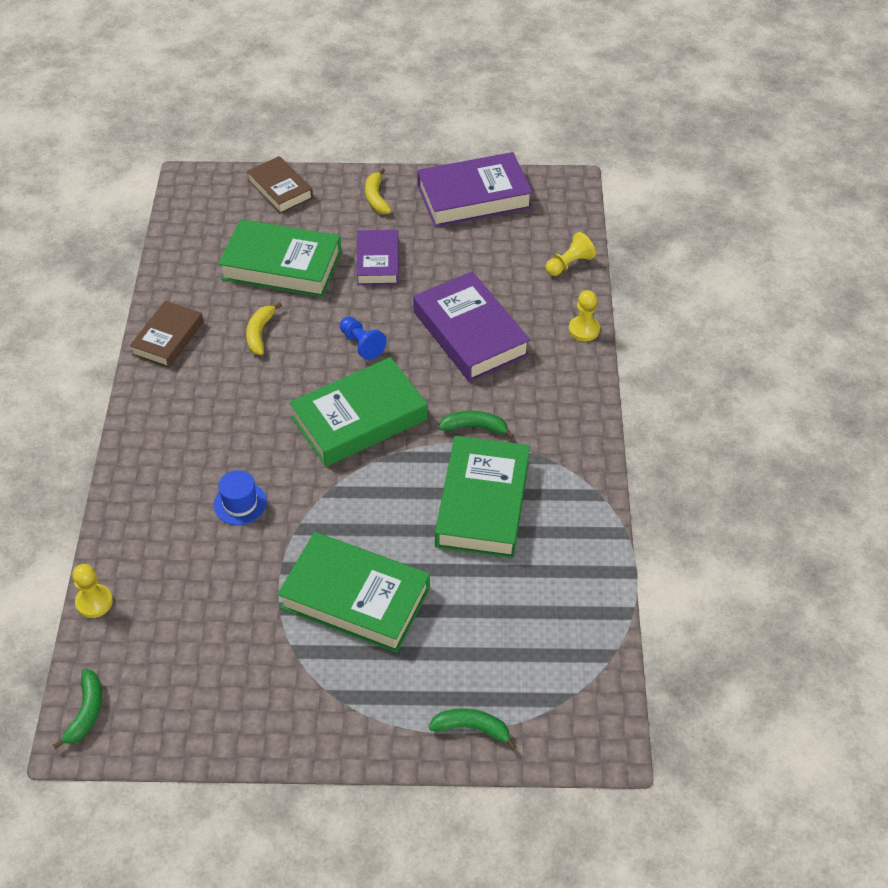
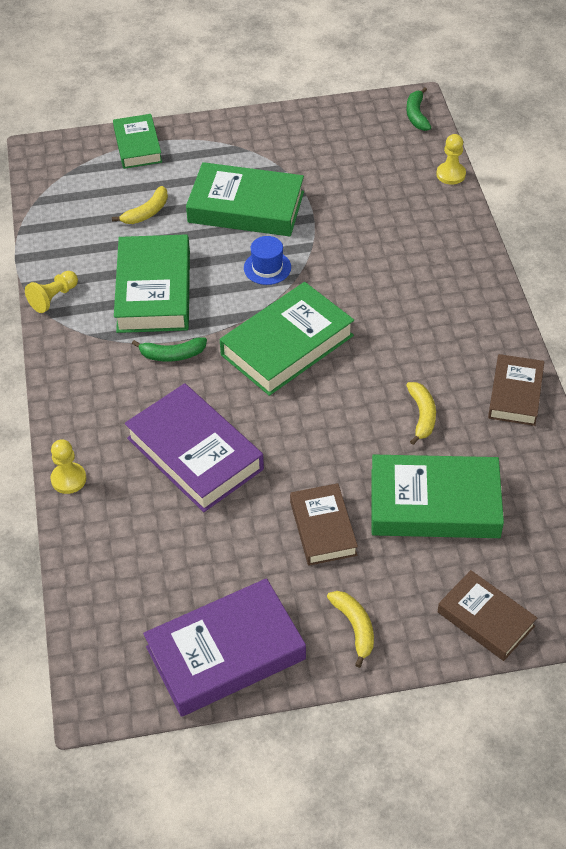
camera: 170 degrees right, 0 degrees up
(240, 503) = (368, 257): blue hat -> blue hat (267, 268)
(362, 344) = (309, 421): blue pawn -> none
(377, 262) = (323, 528): purple book -> brown book
(472, 728) = (138, 146): green banana -> green book
(476, 612) = (147, 212): none -> yellow banana
(569, 264) = (90, 565): yellow pawn -> yellow pawn (53, 298)

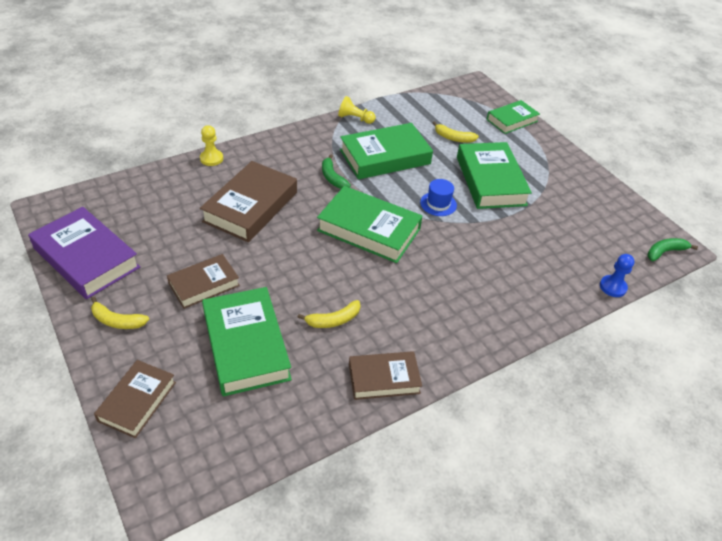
camera: 65 degrees right, 5 degrees down
(195, 454) = (250, 207): purple book -> brown book
(355, 627) = (117, 321): yellow banana -> yellow banana turned 60 degrees clockwise
(451, 174) = (613, 287): yellow pawn -> blue pawn

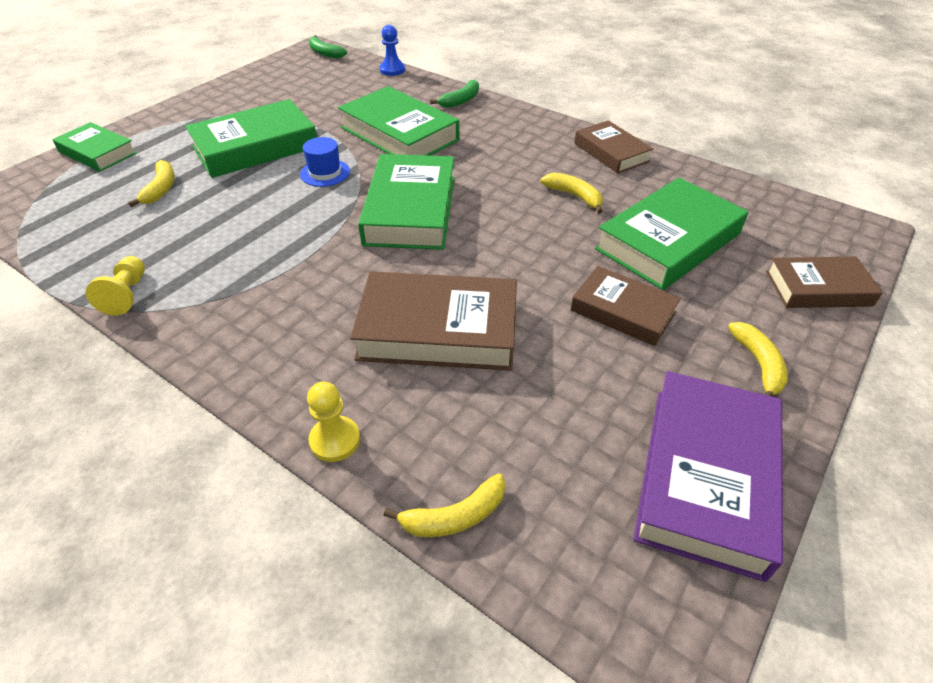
camera: 110 degrees left, 0 degrees up
(146, 178) = (454, 516): none -> yellow banana
(332, 177) = (315, 270): green banana -> green banana (460, 101)
(385, 157) = (236, 236): green book -> green book (399, 134)

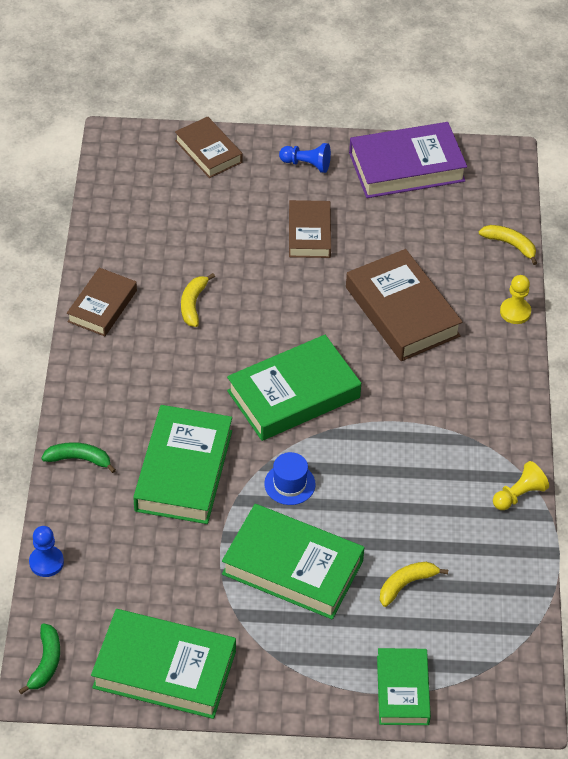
camera: 125 degrees left, 5 degrees up
(668, 241) = (212, 234): green book -> green book (164, 669)
(758, 364) = (307, 164): yellow banana -> blue pawn

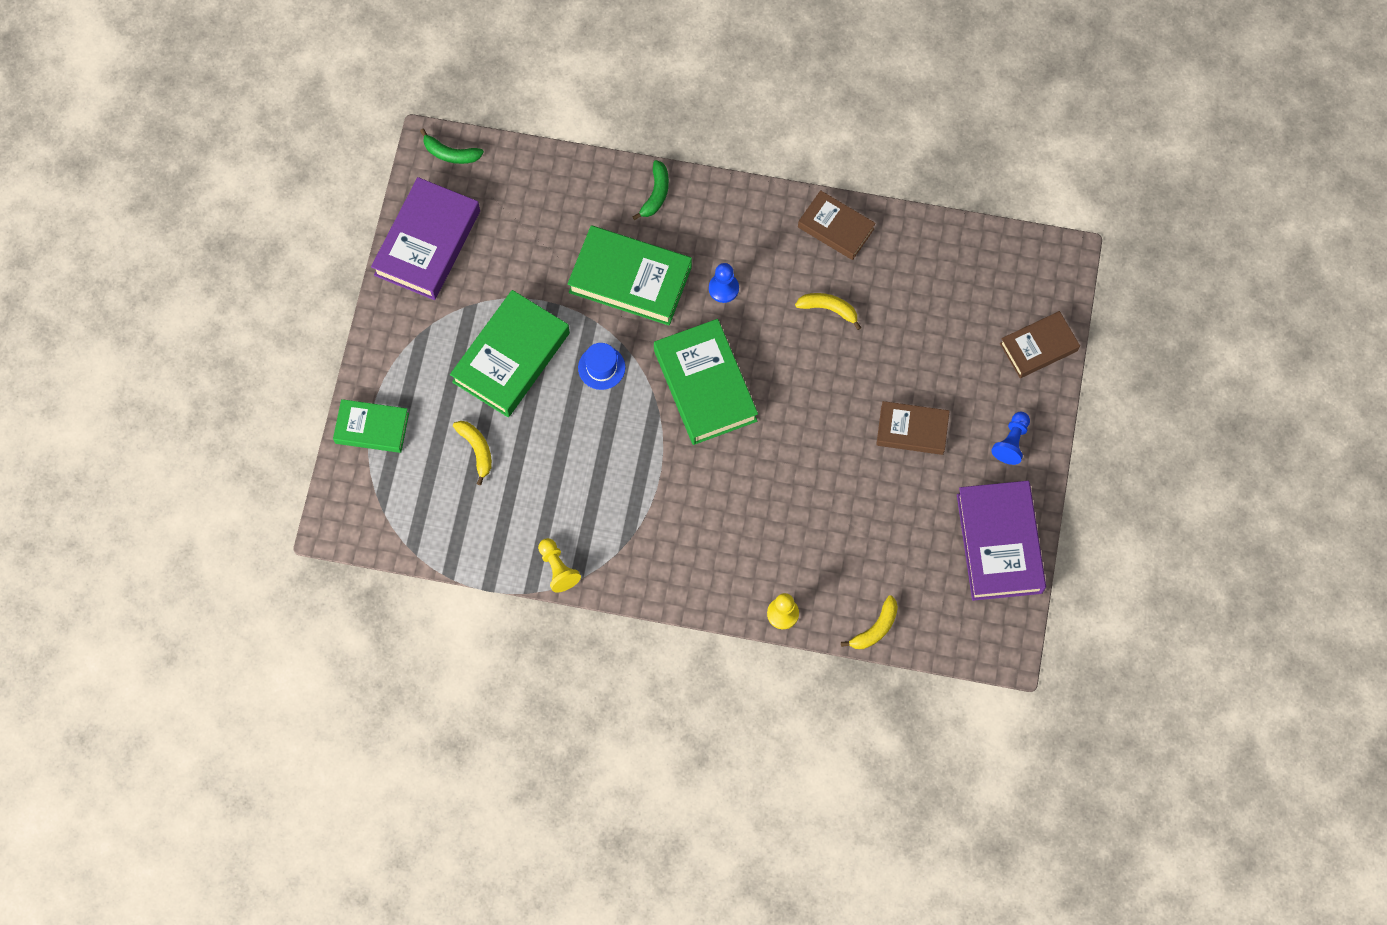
camera: 100 degrees right, 20 degrees up
(46, 562) = (549, 160): blue pawn -> blue pawn (723, 288)
(164, 669) = (427, 243): green book -> purple book
(402, 311) = (796, 503): brown book -> none

